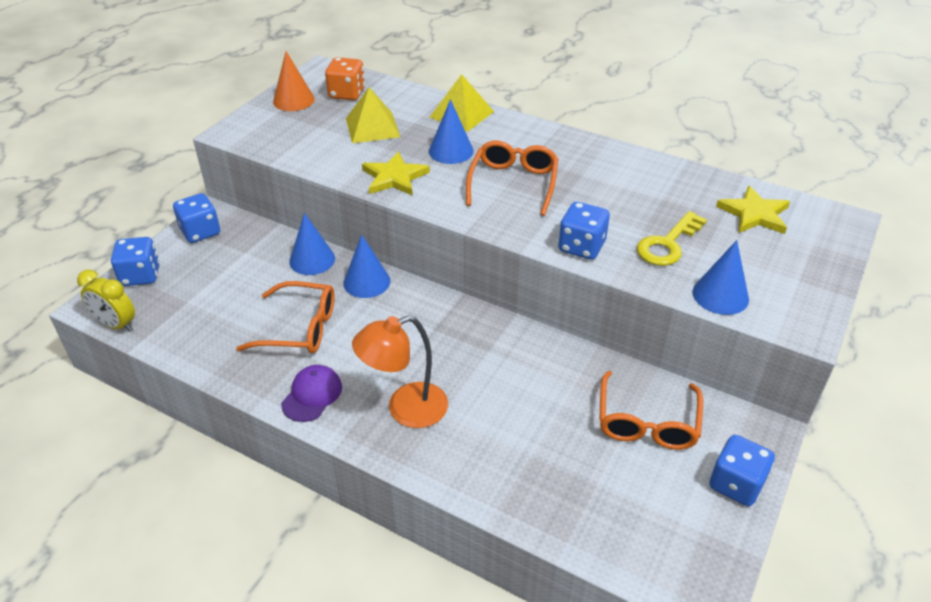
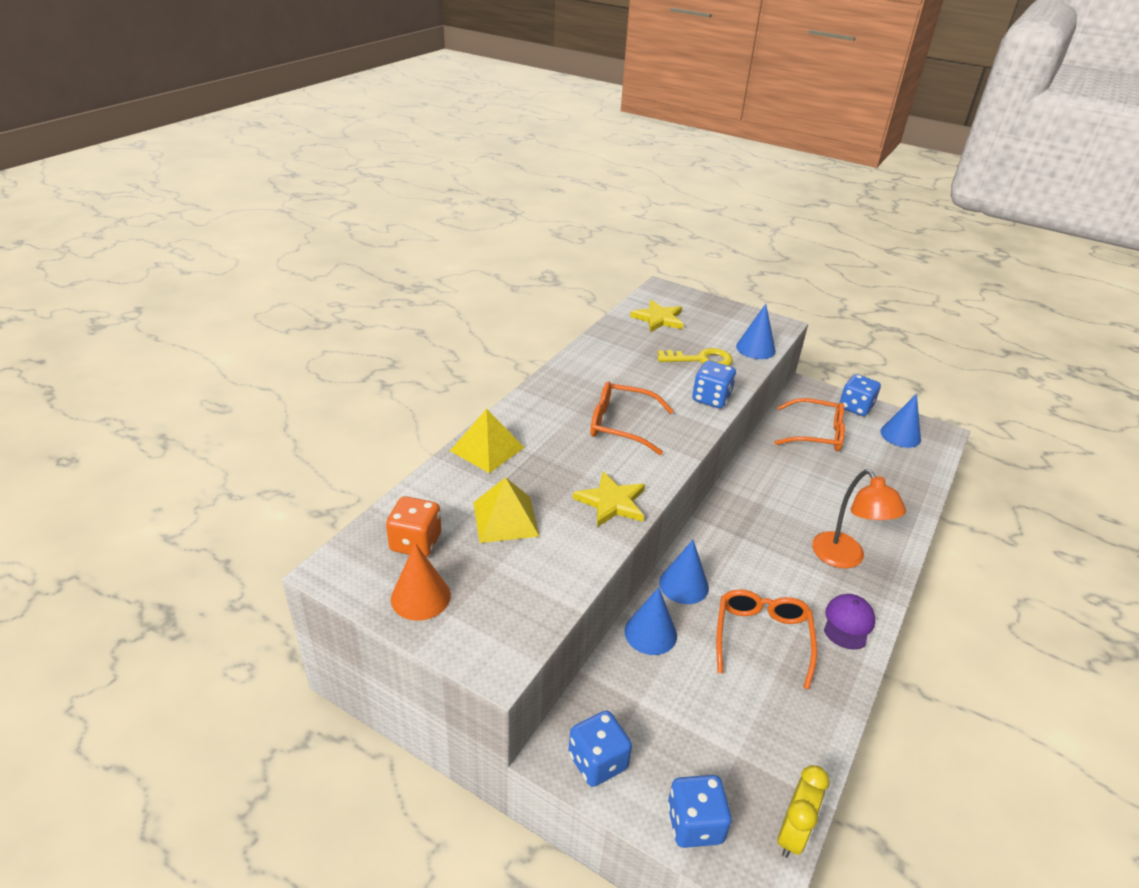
camera: 90 degrees left, 5 degrees down
(312, 395) = (848, 623): purple cap -> purple cap turned 90 degrees clockwise
(451, 151) = (562, 460): blue cone -> blue cone (900, 435)
(667, 244) = (701, 359): yellow key -> yellow key turned 45 degrees counterclockwise

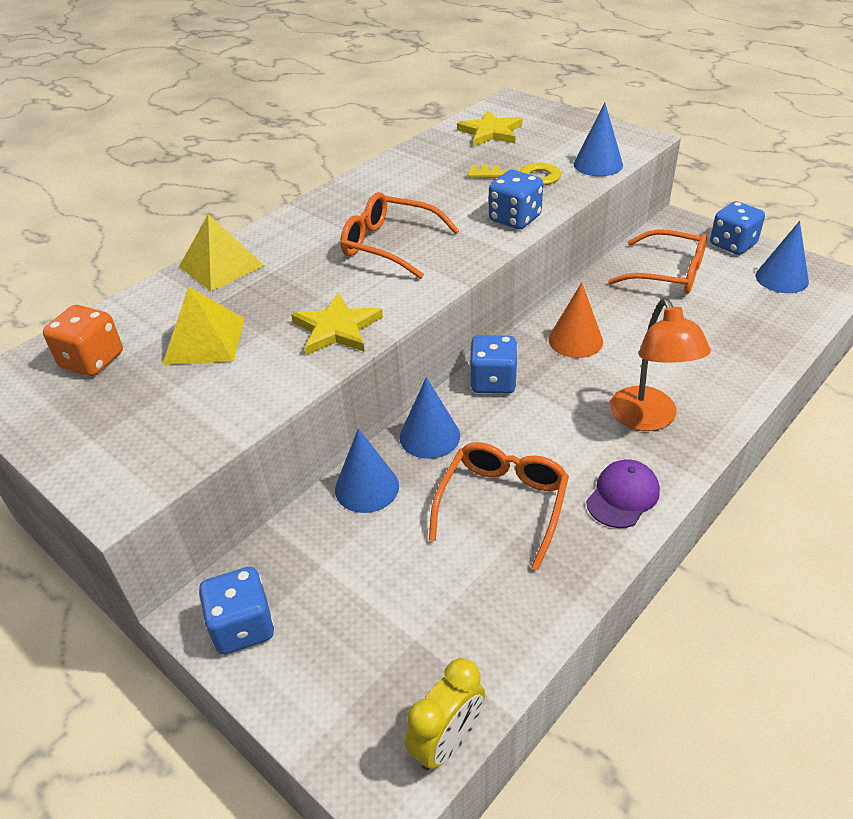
camera: 15 degrees right, 5 degrees up
(420, 597) = (68, 418): orange cone -> orange cone (575, 340)
(694, 824) = (328, 713): blue dice -> blue dice (493, 382)

